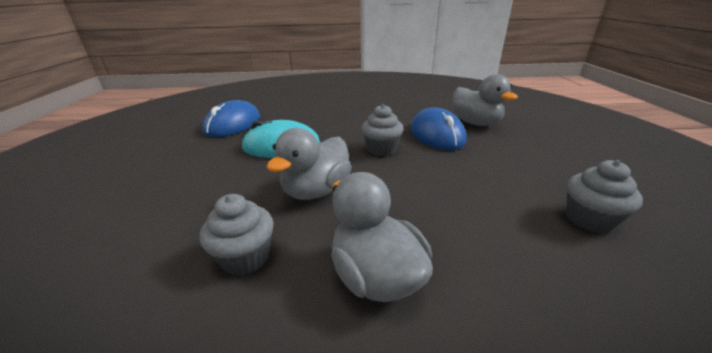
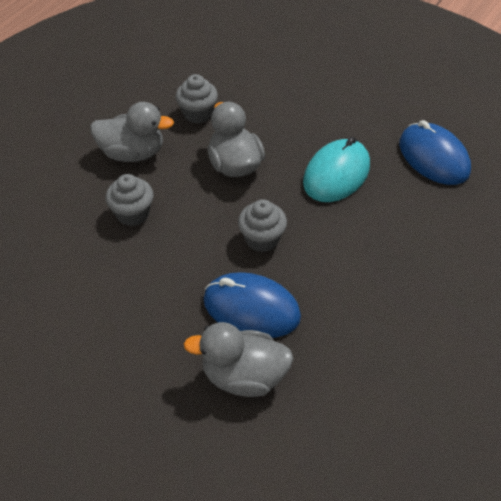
camera: 125 degrees right, 20 degrees up
(589, 220) = (53, 282): grey cupcake -> grey cupcake (132, 214)

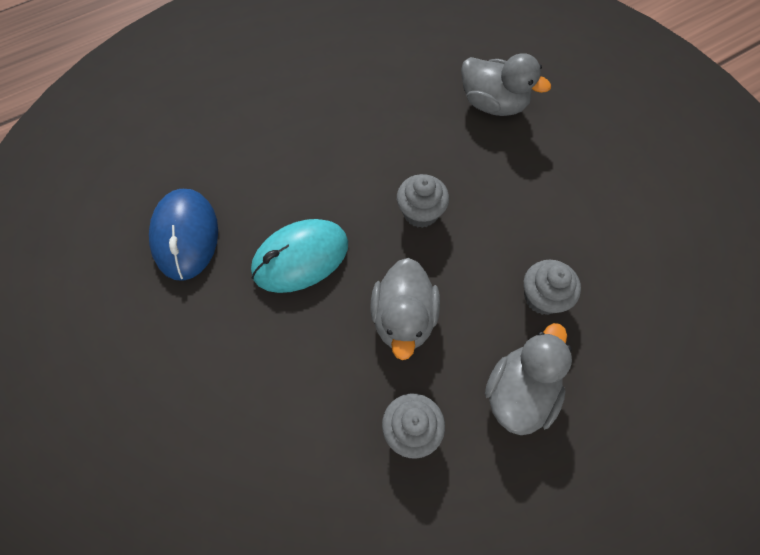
camera: 155 degrees left, 15 degrees up
(133, 153) = (519, 392): grey duck -> grey duck turned 90 degrees clockwise
(251, 308) = (462, 151): blue mouse -> none

